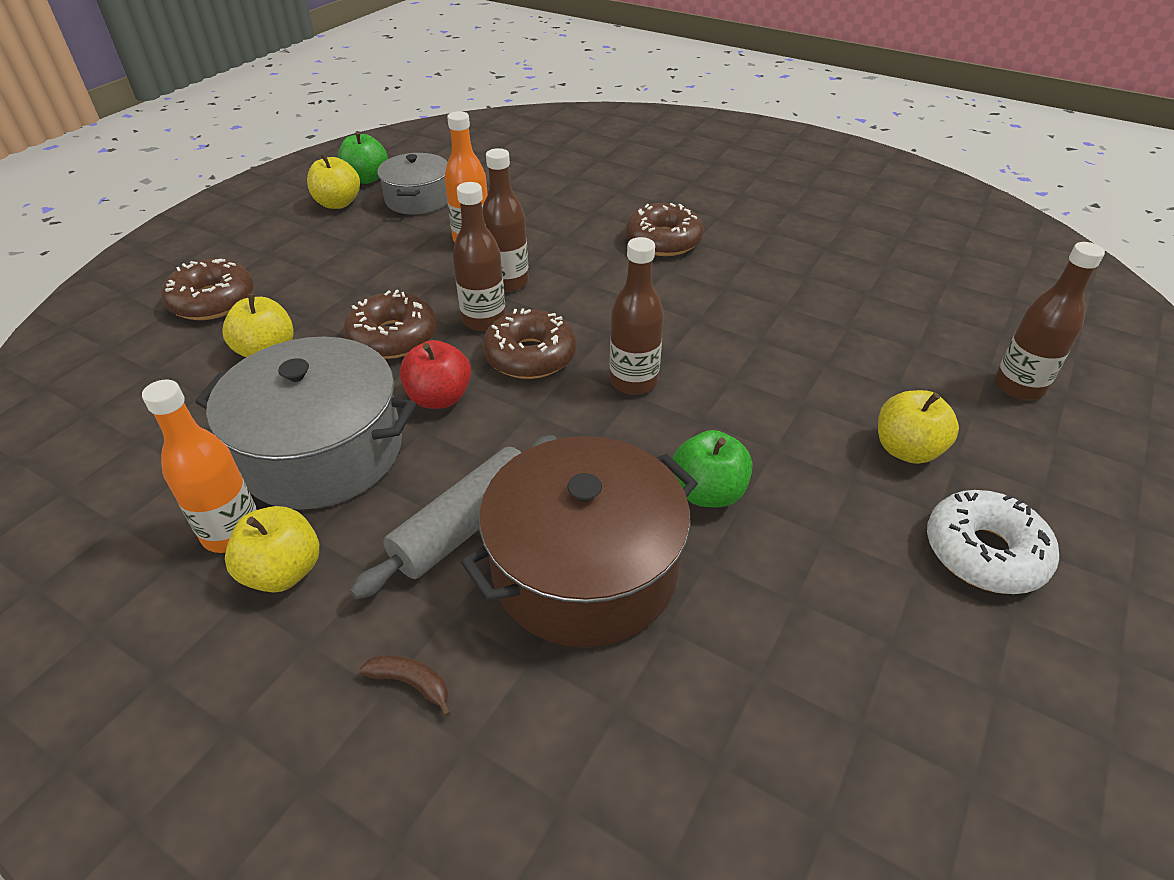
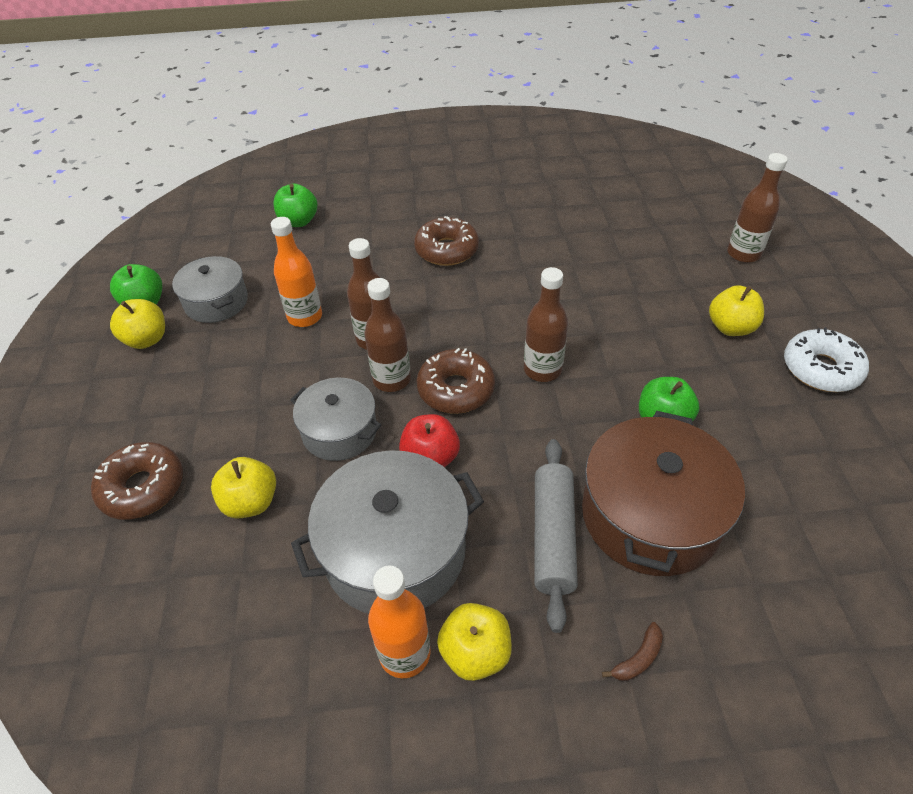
camera: 35 degrees left, 5 degrees up
(393, 337) = (339, 431): brown donut -> grey pot
(411, 683) = (638, 658): brown banana -> brown banana turned 150 degrees clockwise
(556, 167) = (298, 221): none -> green apple

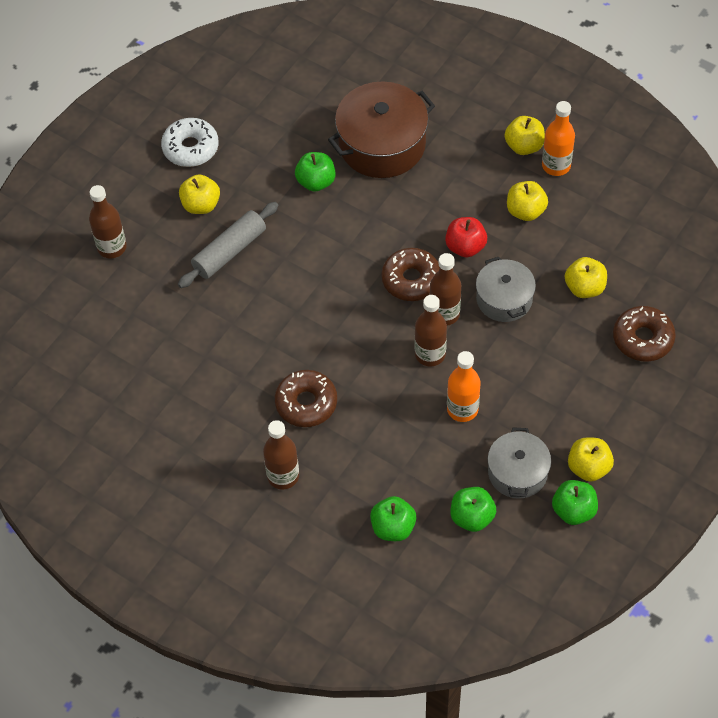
camera: 140 degrees left, 10 degrees up
(237, 257) = (472, 517): none -> green apple
(395, 551) = (525, 211): grey pot -> yellow apple
(542, 370) = (346, 257): brown bottle -> brown bottle (283, 476)
(553, 536) = (440, 167): grey rolling pin -> grey rolling pin (229, 251)
(638, 658) = (455, 100): brown banana -> none

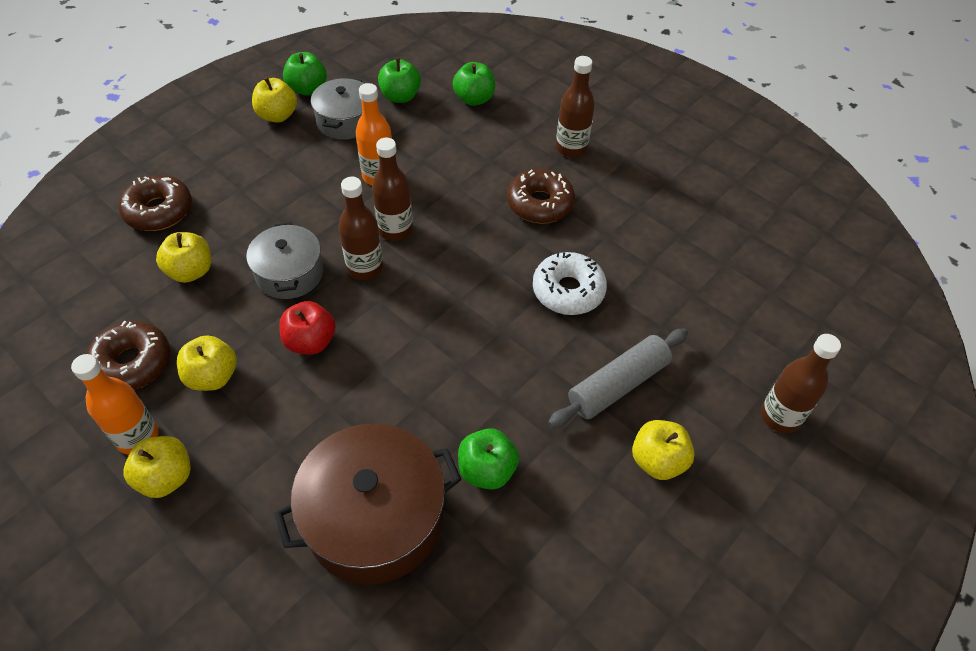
camera: 175 degrees left, 5 degrees down
(190, 148) = (676, 566): white donut -> white donut (568, 291)
(411, 280) = (391, 312): brown donut -> brown donut (132, 363)

